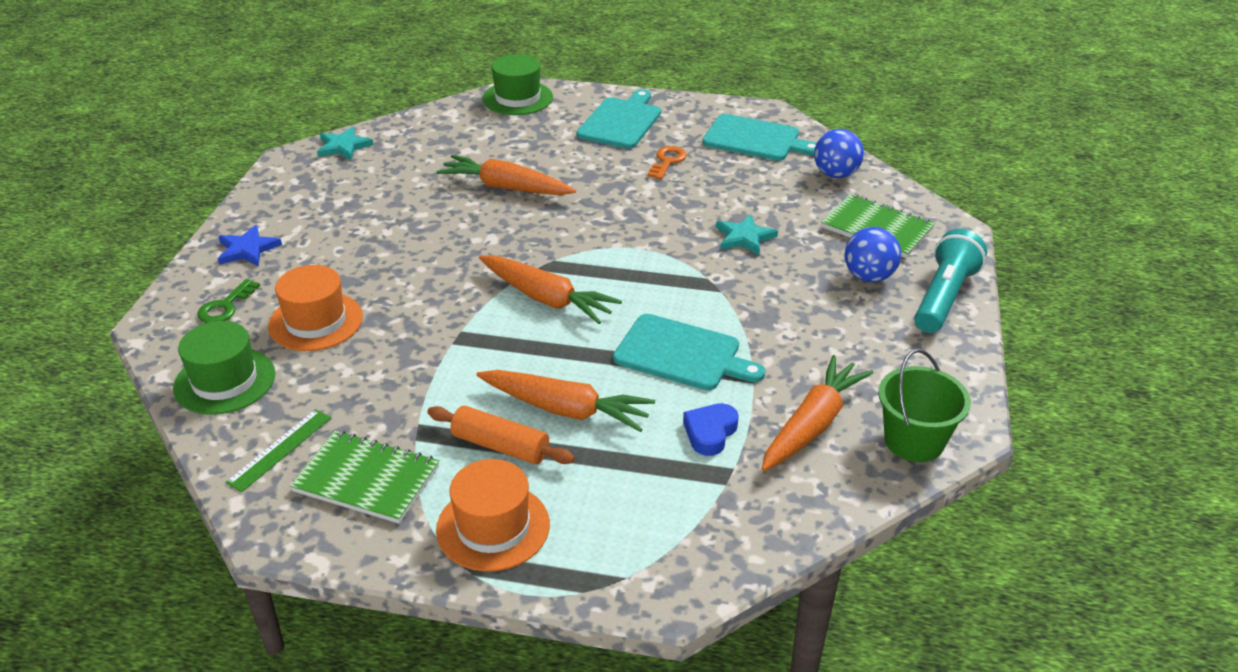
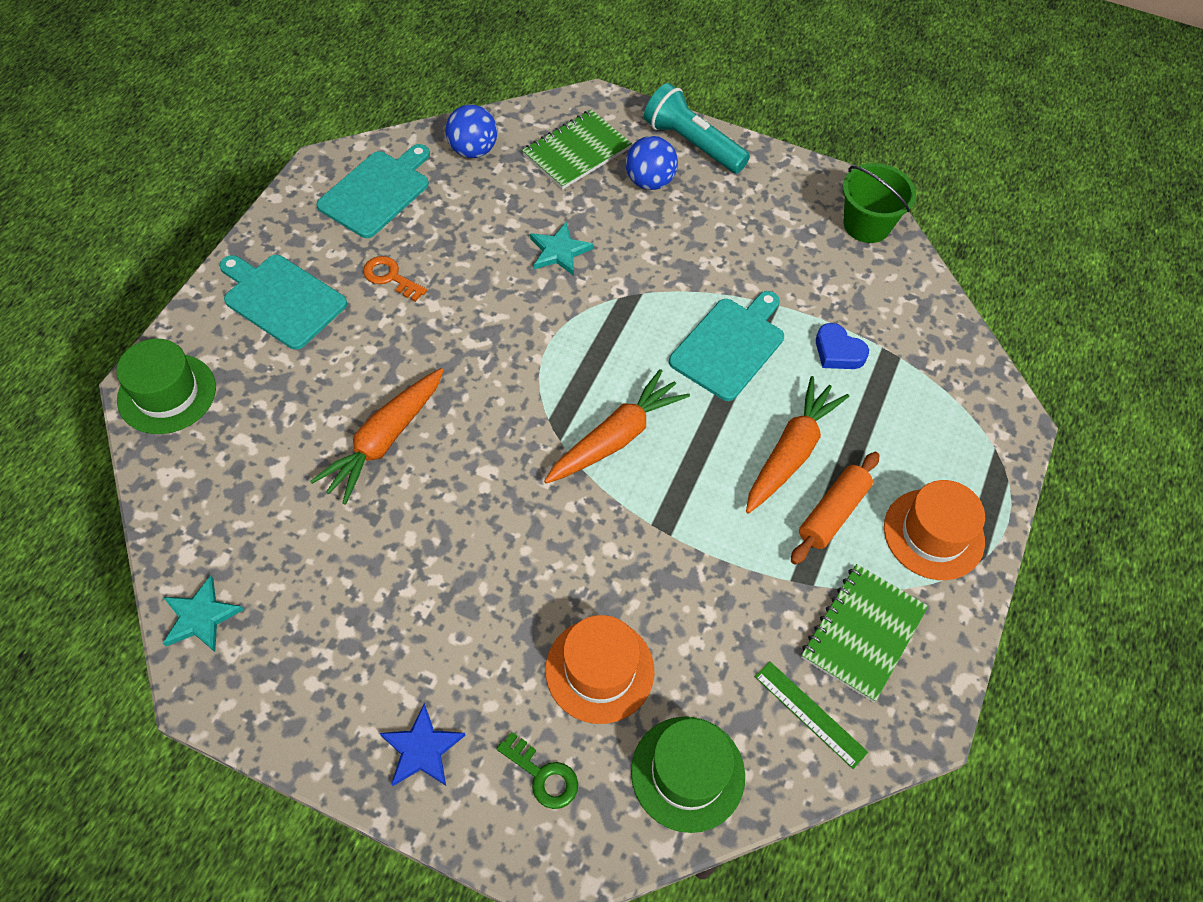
camera: 80 degrees left, 20 degrees up
(812, 424) = (838, 280): orange carrot -> none

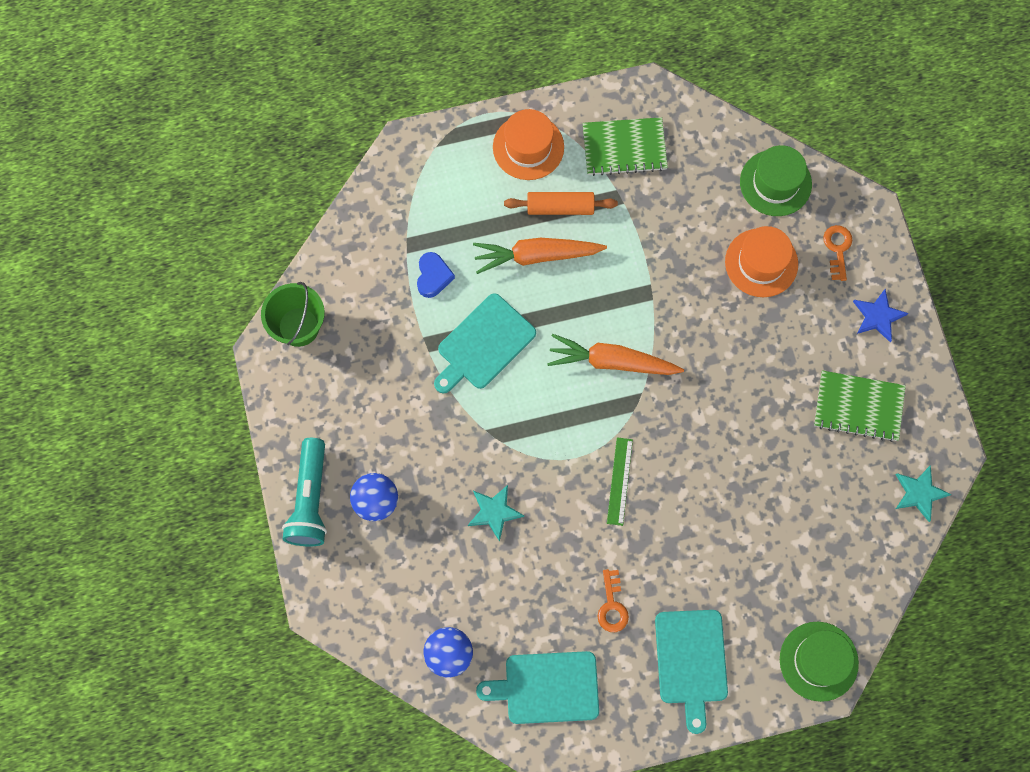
camera: 125 degrees left, 15 degrees up
(384, 440) = (732, 495): orange carrot -> none
(543, 775) = (837, 249): green key -> orange key
(577, 152) = (387, 577): green notebook -> green notebook (858, 407)
(729, 346) = (484, 344): turquoise cutting board -> turquoise cutting board turned 45 degrees counterclockwise
(810, 714) = (693, 146): green ruler -> green ruler (620, 481)

